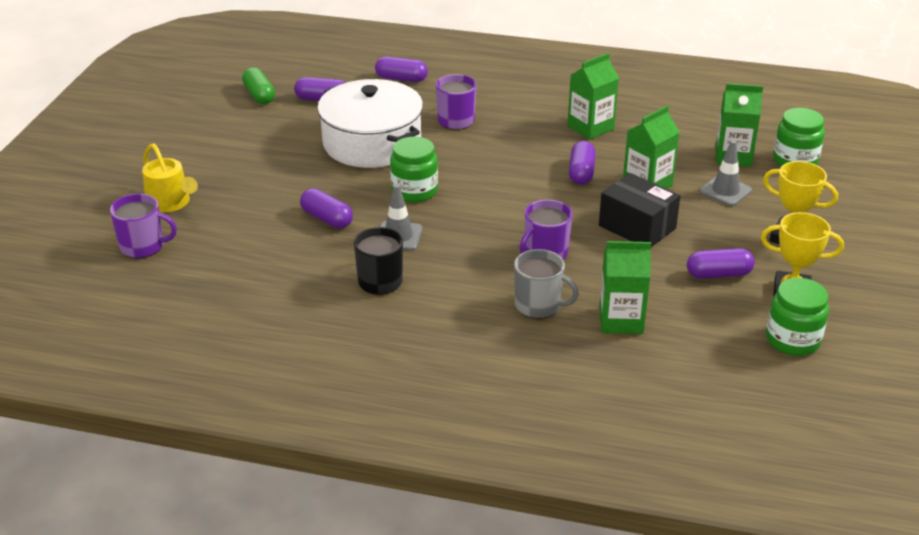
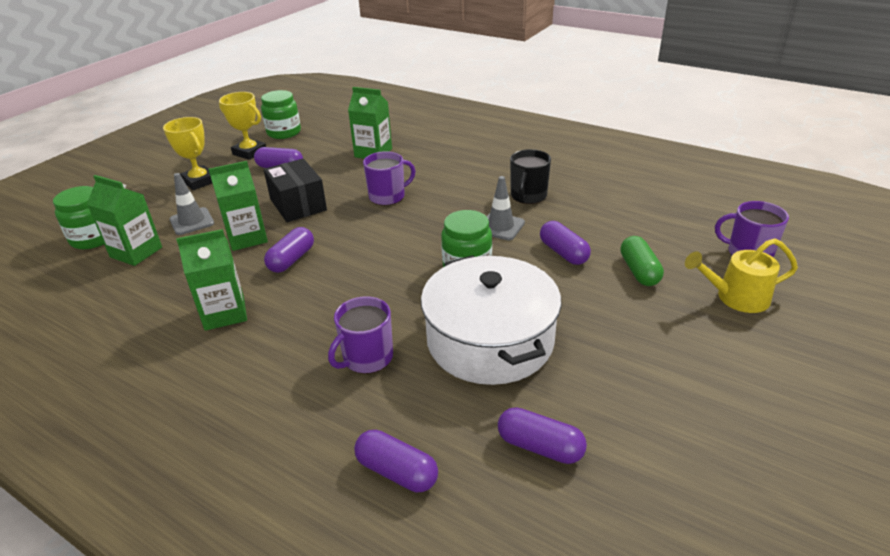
camera: 160 degrees left, 0 degrees up
(171, 203) = (736, 297): yellow watering can -> yellow watering can turned 75 degrees counterclockwise
(259, 95) = (646, 483): green capsule -> green capsule (639, 271)
(539, 305) = (419, 166): grey mug -> none

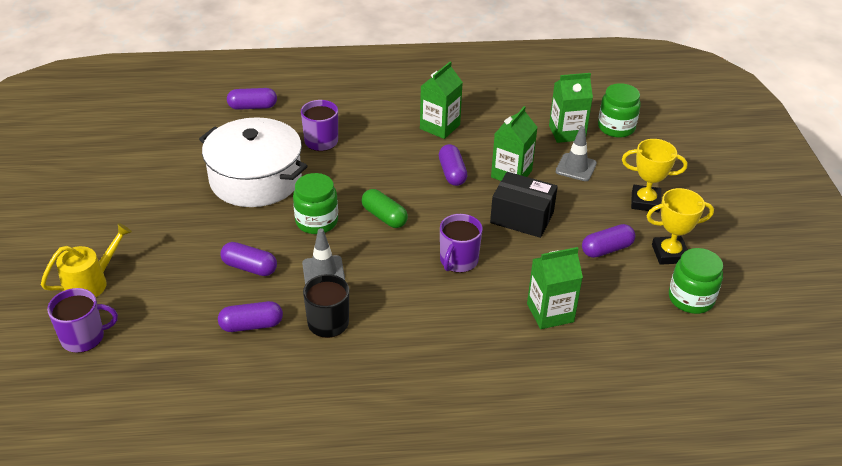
camera: 140 degrees right, 5 degrees up
(540, 446) = (188, 141): purple capsule -> purple capsule (251, 325)
(639, 271) = (177, 276): green capsule -> green capsule (384, 217)

